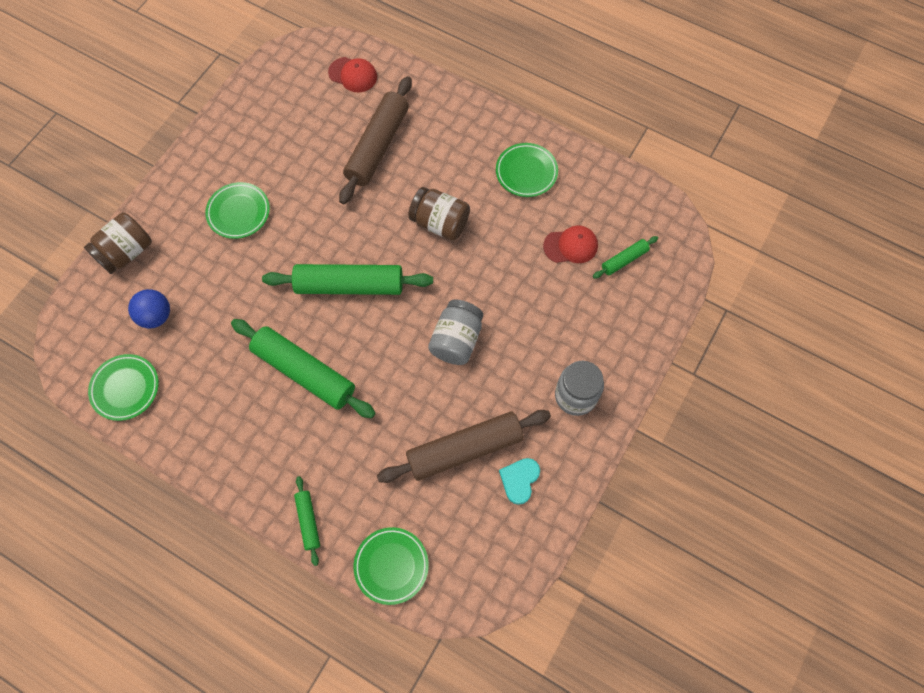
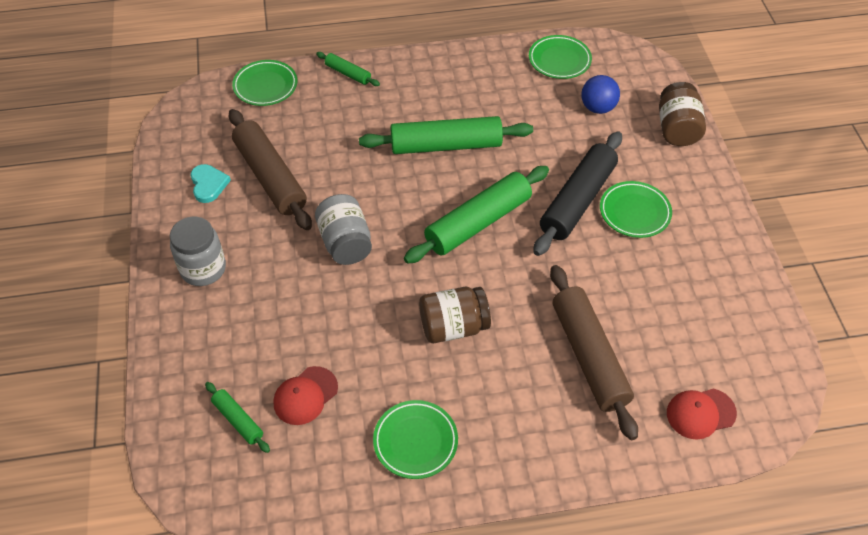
camera: 140 degrees right, 15 degrees down
(264, 250) = (578, 200): none -> black rolling pin
(464, 449) = (270, 177): brown rolling pin -> brown rolling pin turned 60 degrees counterclockwise
(624, 260) = (238, 420): green rolling pin -> green rolling pin turned 60 degrees counterclockwise

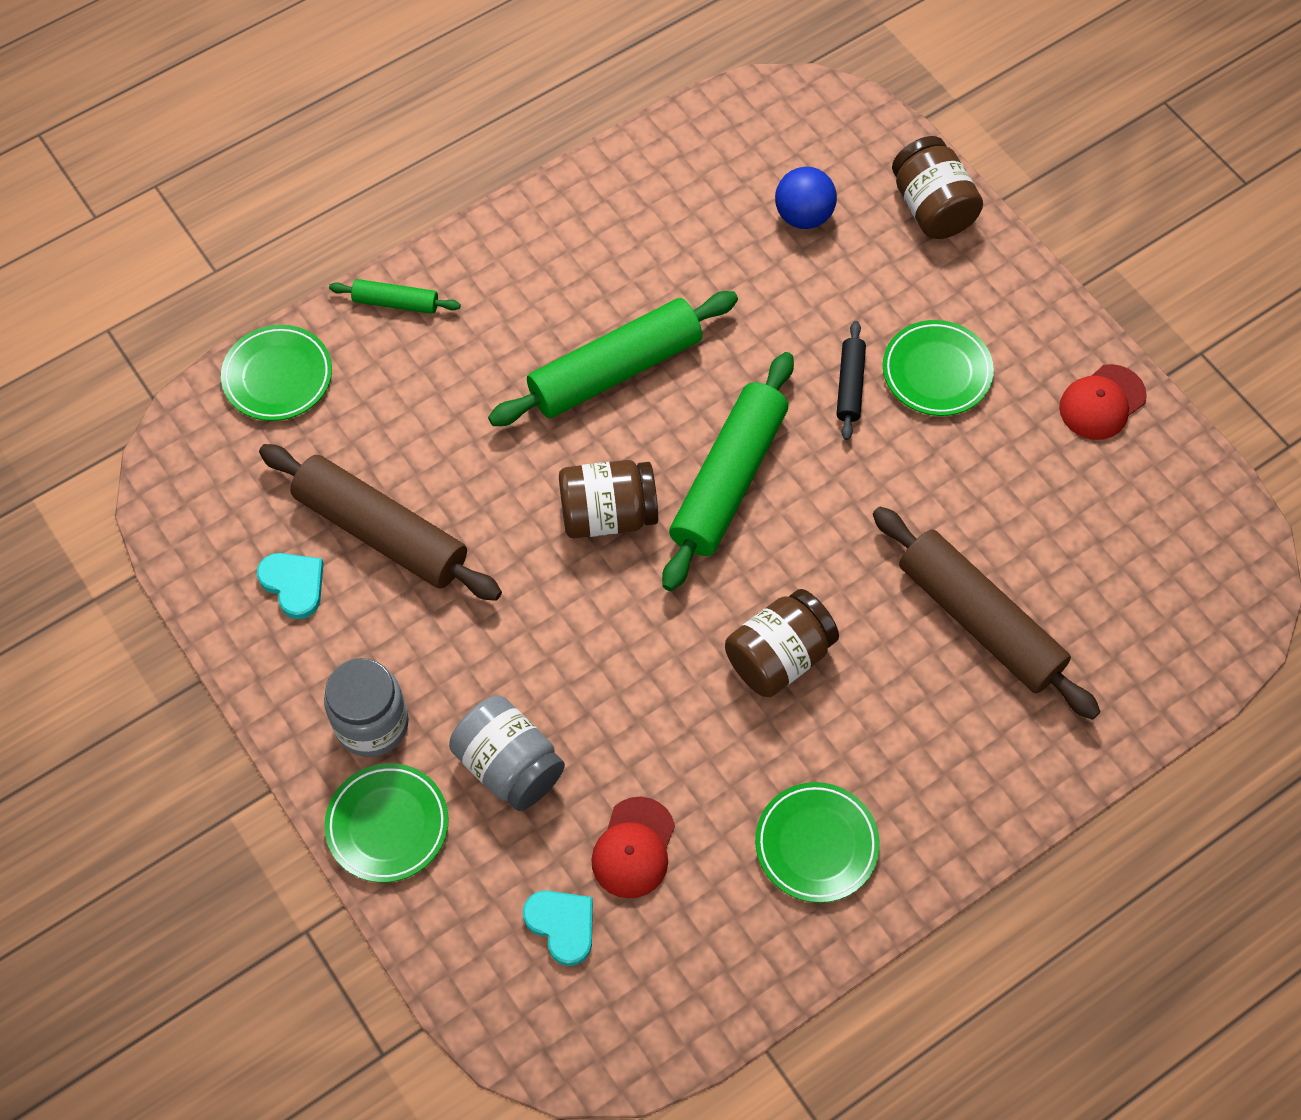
camera: 25 degrees left, 10 degrees up
(238, 420) = (562, 925): green rolling pin -> turquoise heart
(345, 243) = (556, 593): grey jar -> grey jar (509, 765)
(398, 214) = (608, 514): none -> brown jar
(559, 60) = (707, 152): green plate -> green plate (387, 825)
(578, 200) = (850, 385): black rolling pin -> black rolling pin, size x0.48
(700, 413) = (1156, 639): red cap -> red cap (1102, 402)

